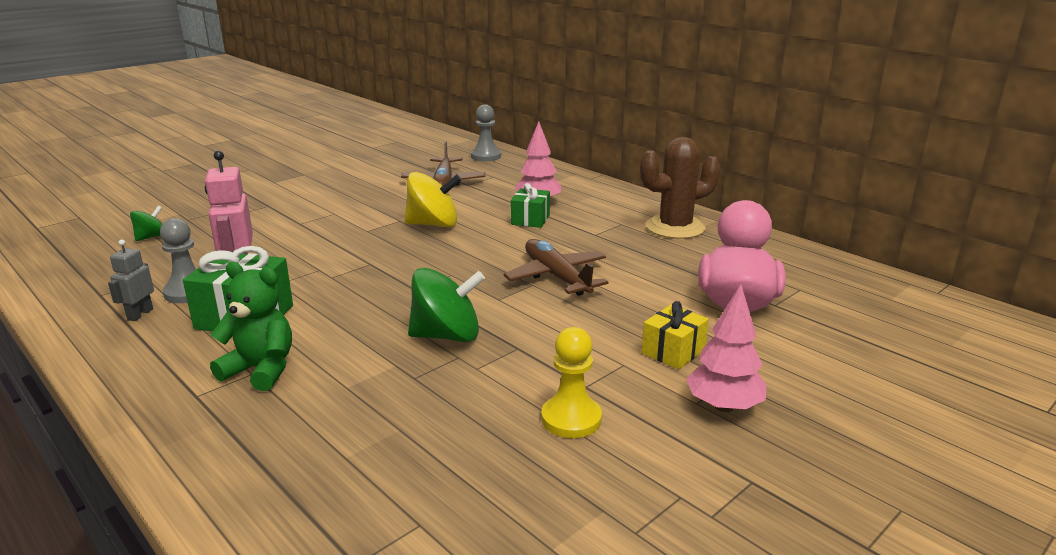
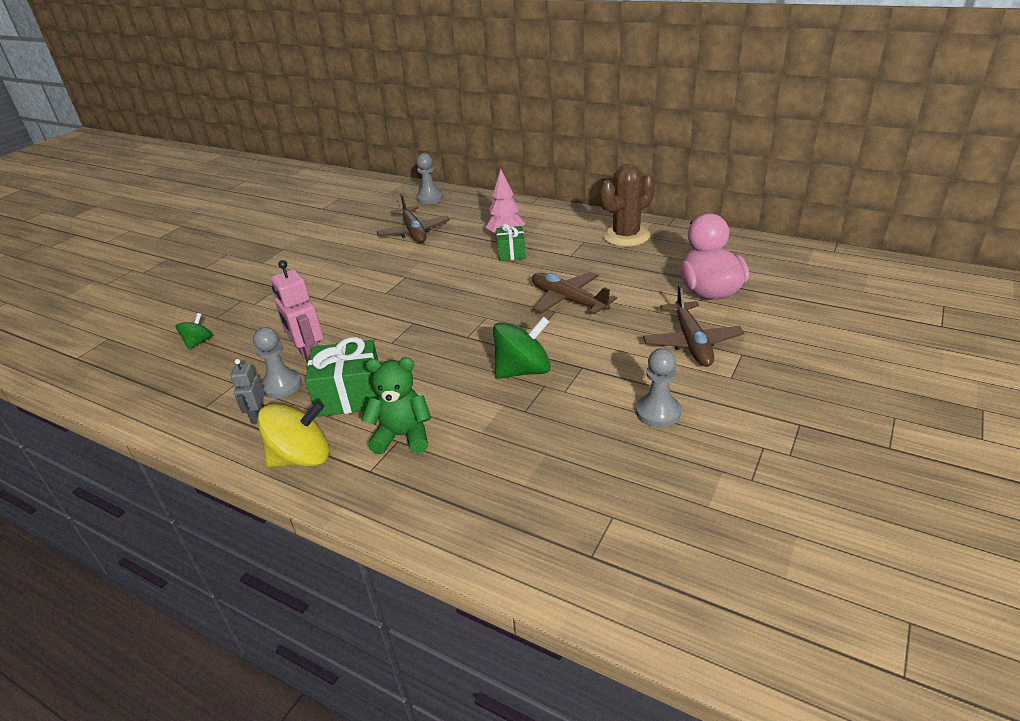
camera: 15 degrees left, 10 degrees up
(433, 224) = (437, 274): yellow spinning top -> yellow spinning top (302, 458)
(571, 419) = (658, 412): yellow pawn -> grey pawn
(673, 351) = (691, 342): yellow gift -> brown plane
(724, 406) = (750, 375): pink tree -> none

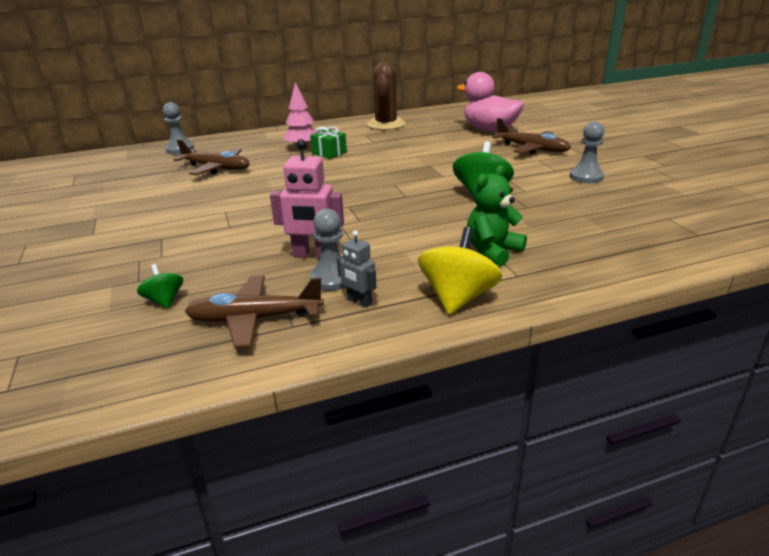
camera: 50 degrees left, 5 degrees down
(350, 395) = (403, 255): green gift -> none
(568, 300) = (425, 158): brown plane -> brown plane (255, 319)

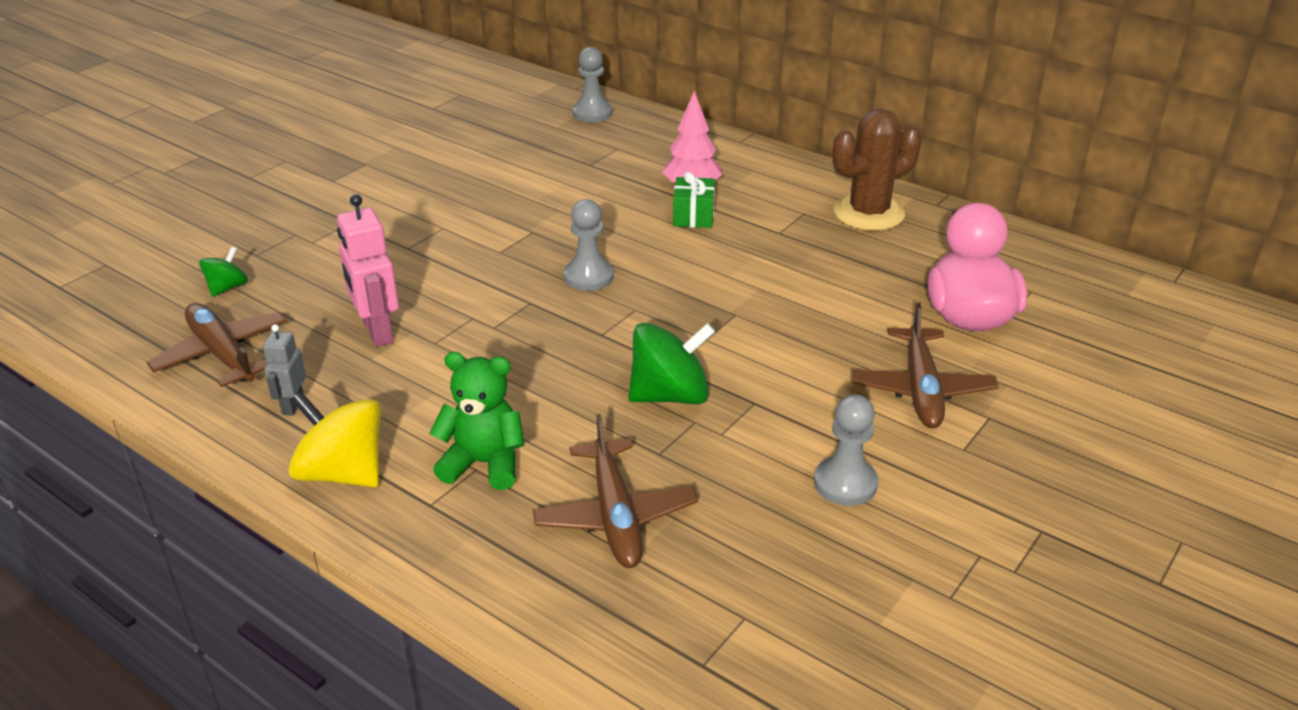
camera: 55 degrees right, 5 degrees up
(216, 168) = (558, 164): brown plane -> brown plane (615, 515)
(332, 279) = (331, 367): grey pawn -> grey pawn (588, 277)
(458, 297) = (342, 473): yellow spinning top -> yellow spinning top turned 135 degrees counterclockwise

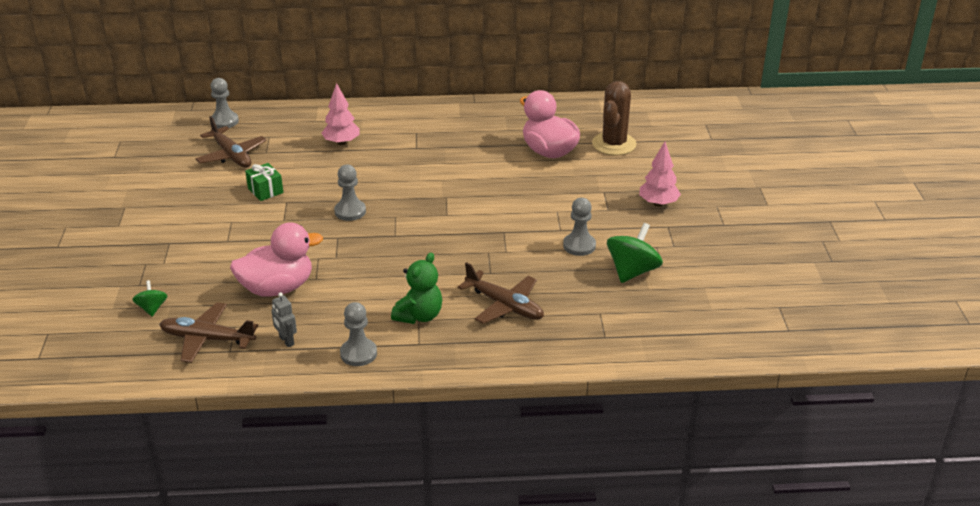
camera: 40 degrees left, 0 degrees up
(342, 473) = (358, 354): yellow spinning top -> grey pawn
(377, 332) = (277, 288): pink robot -> pink duck
(484, 463) = (419, 316): green teddy bear -> green teddy bear turned 150 degrees clockwise
(670, 395) = (463, 247): green spinning top -> green spinning top (632, 271)
(693, 216) = (362, 157): green gift -> green gift (265, 190)
(868, 213) = (448, 120): brown cactus -> brown cactus (614, 144)
(921, 389) = (565, 193): brown plane -> brown plane (231, 155)
(1067, 482) = (658, 203): none -> pink tree

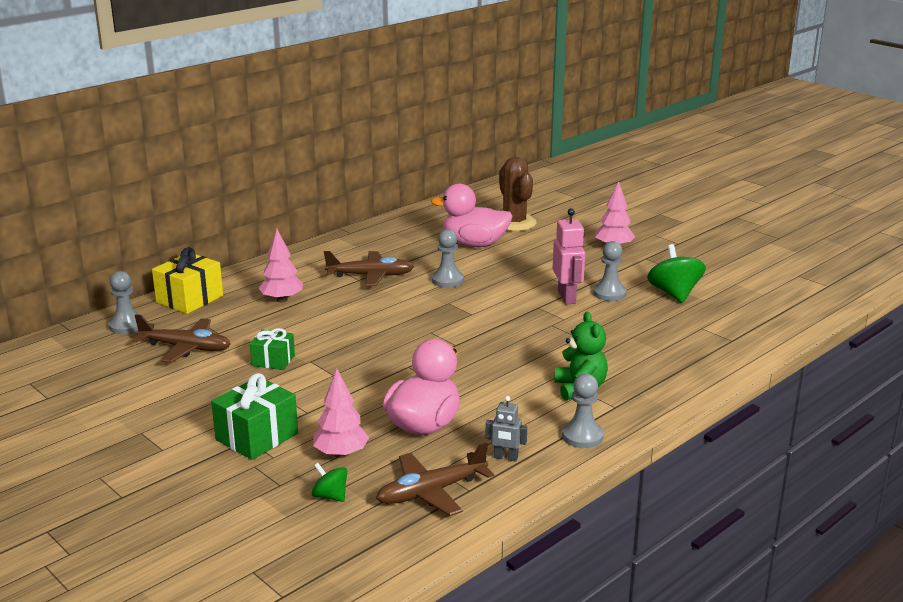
camera: 40 degrees left, 10 degrees down
(175, 243) = (257, 436): none -> green gift
(200, 282) = (341, 454): none -> pink tree
(288, 116) = (189, 299): none -> yellow gift
(350, 211) = (384, 344): grey pawn -> grey pawn (447, 280)
(504, 305) = (629, 353): brown plane -> brown plane (370, 276)
(540, 233) = (567, 297): none -> pink robot

